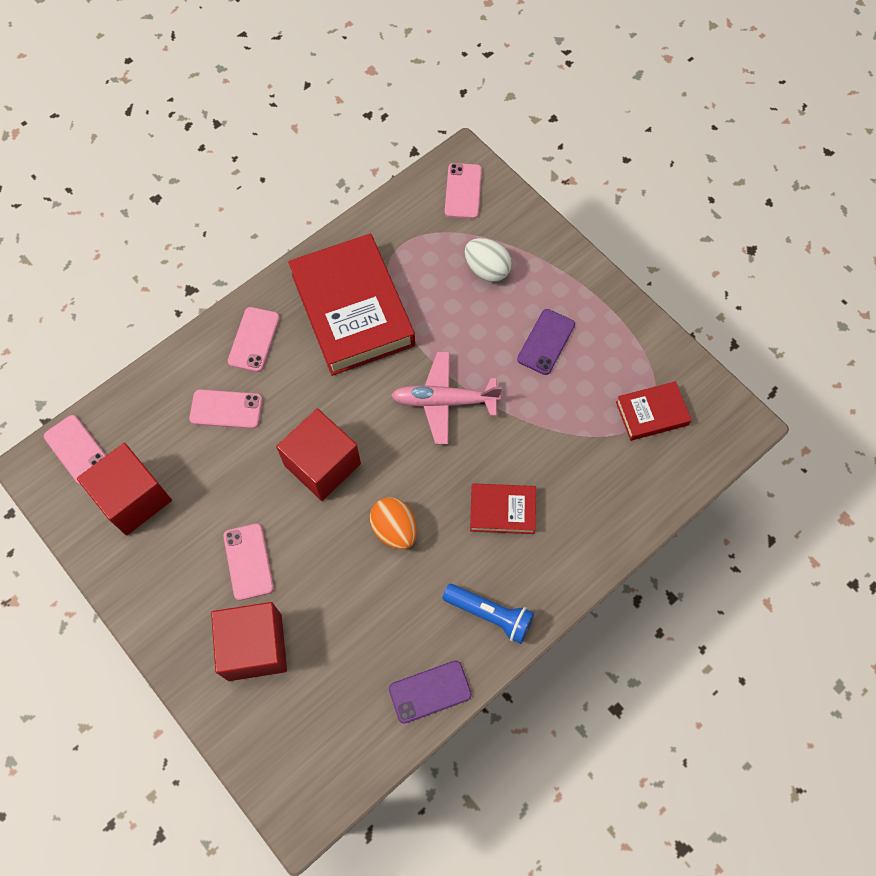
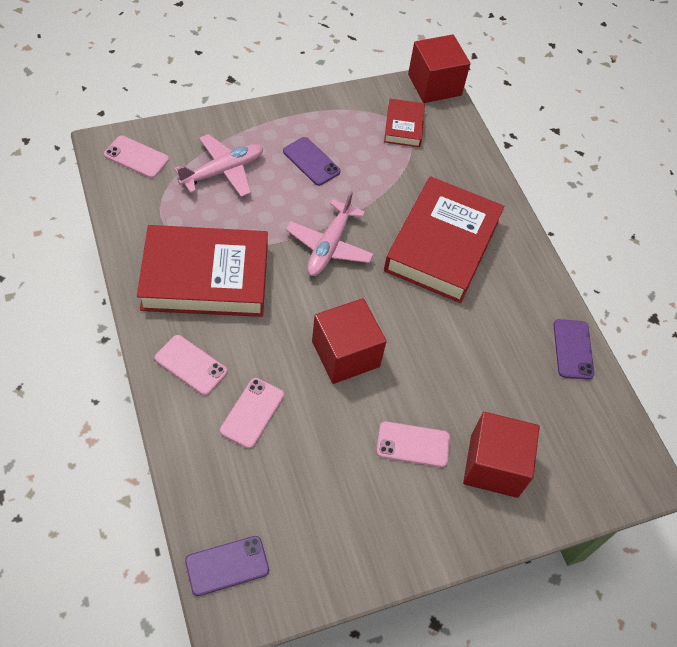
camera: 75 degrees left, 10 degrees down
(77, 449) = (227, 565): pink phone -> purple phone
(133, 498) = (306, 525): red cube -> red cube (434, 85)
(394, 529) = (428, 323): orange egg -> none
(487, 269) = (223, 171): white egg -> pink plane
(490, 614) = (524, 286): blue flashlight -> none
(502, 510) = (442, 245): red book -> red book, size x2.07

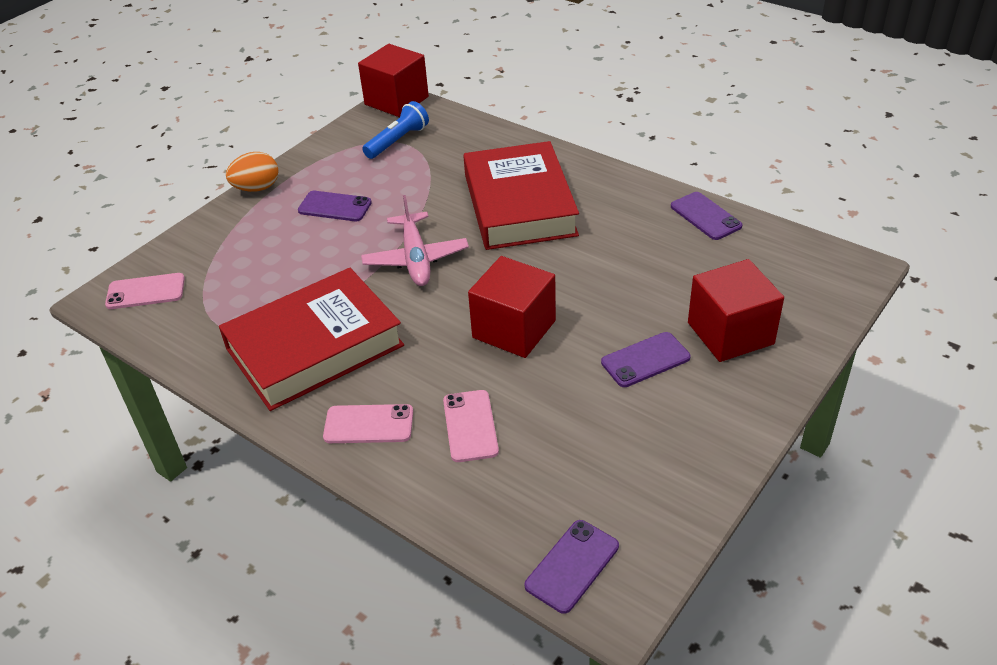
camera: 25 degrees left, 15 degrees down
(223, 171) = (252, 257): pink plane -> none
(272, 109) = (257, 188): none -> orange egg
(403, 126) = (397, 141): red book -> blue flashlight
(413, 444) = (645, 360): pink phone -> purple phone

